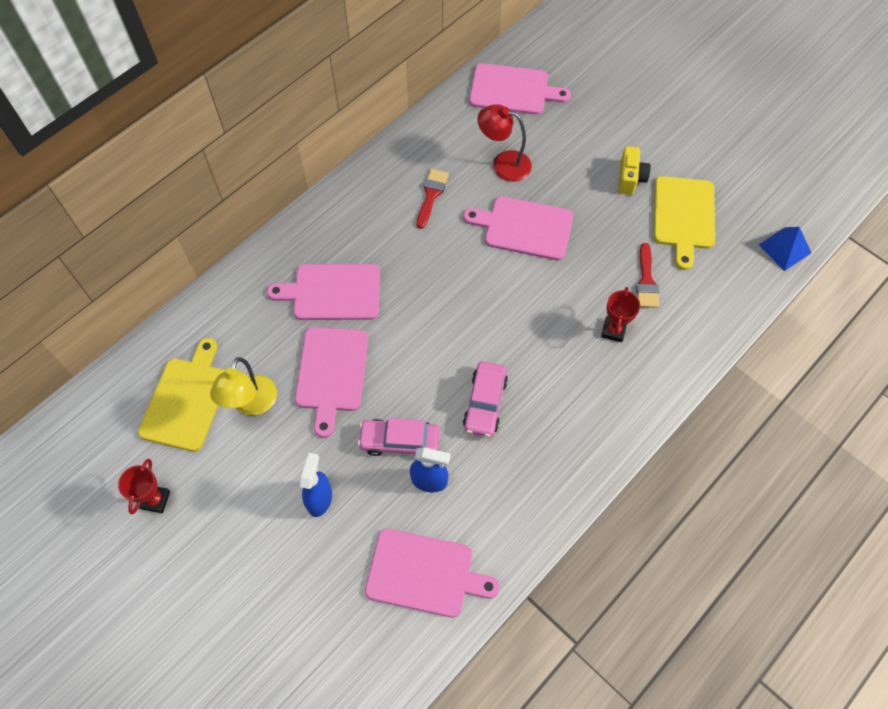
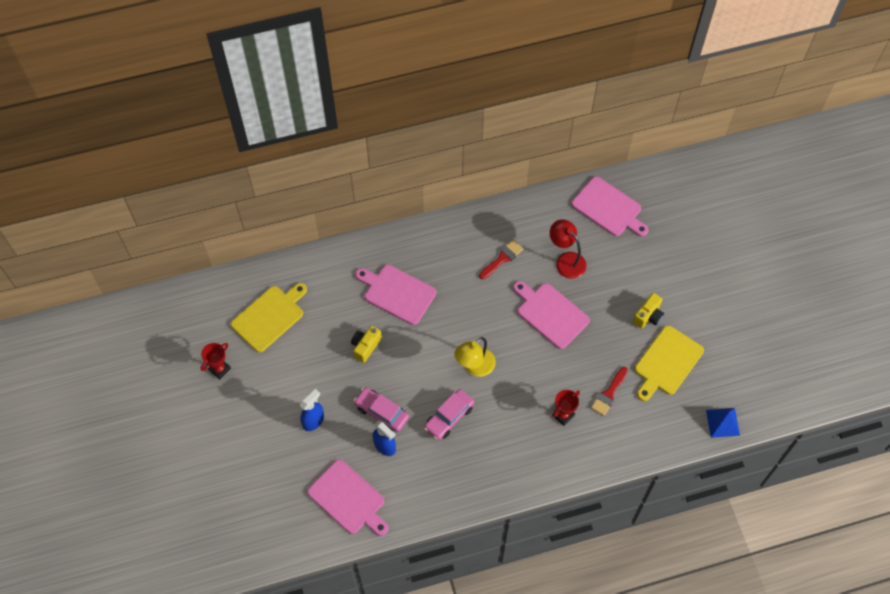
camera: 30 degrees right, 0 degrees up
(251, 404) = (306, 340): yellow lamp -> yellow lamp (475, 367)
(331, 373) = (365, 346): pink cutting board -> yellow camera

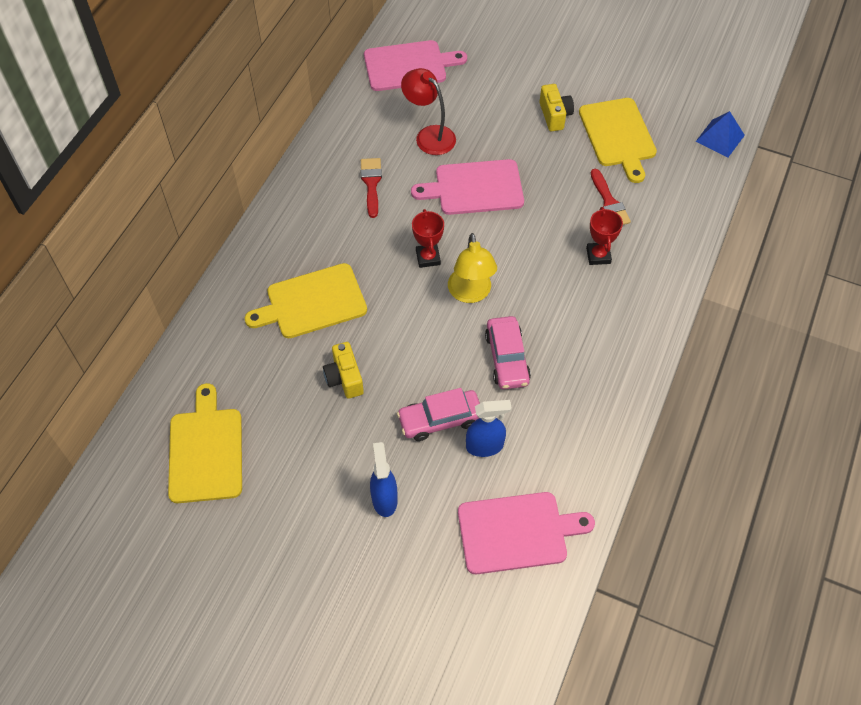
camera: 50 degrees left, 5 degrees down
(219, 369) = (215, 557): red trophy -> red trophy (428, 257)
(397, 293) = (312, 302): pink cutting board -> yellow cutting board
(566, 260) = (429, 135): red lamp -> red lamp turned 45 degrees clockwise

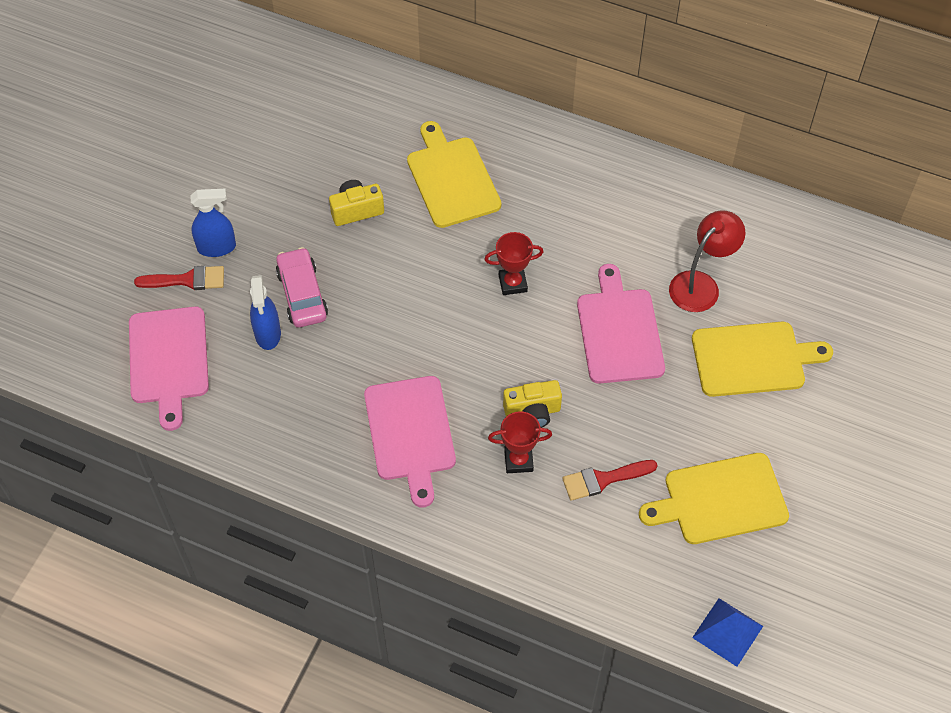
camera: 90 degrees right, 0 degrees up
(206, 450) = (282, 105): yellow cutting board -> yellow cutting board (753, 359)
(371, 183) = (620, 227): red brush -> red brush (187, 280)
(409, 66) = (819, 262): pink cutting board -> pink cutting board (410, 433)
(470, 293) = (462, 324): yellow lamp -> none
(507, 358) = (375, 358): pink car -> none
(554, 115) = (749, 425): yellow camera -> yellow camera (532, 412)

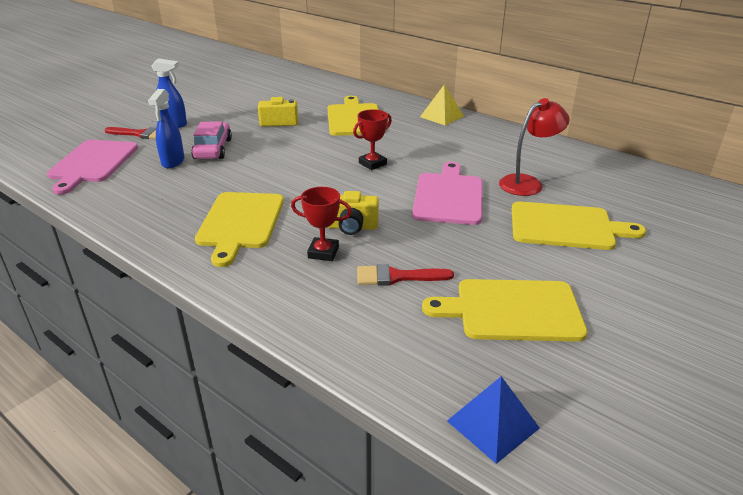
camera: 15 degrees right, 25 degrees down
(410, 433) = (240, 223): pink cutting board -> yellow cutting board
(512, 283) = (372, 163): red trophy -> red trophy turned 45 degrees counterclockwise
(565, 148) = (441, 116): none -> yellow pyramid

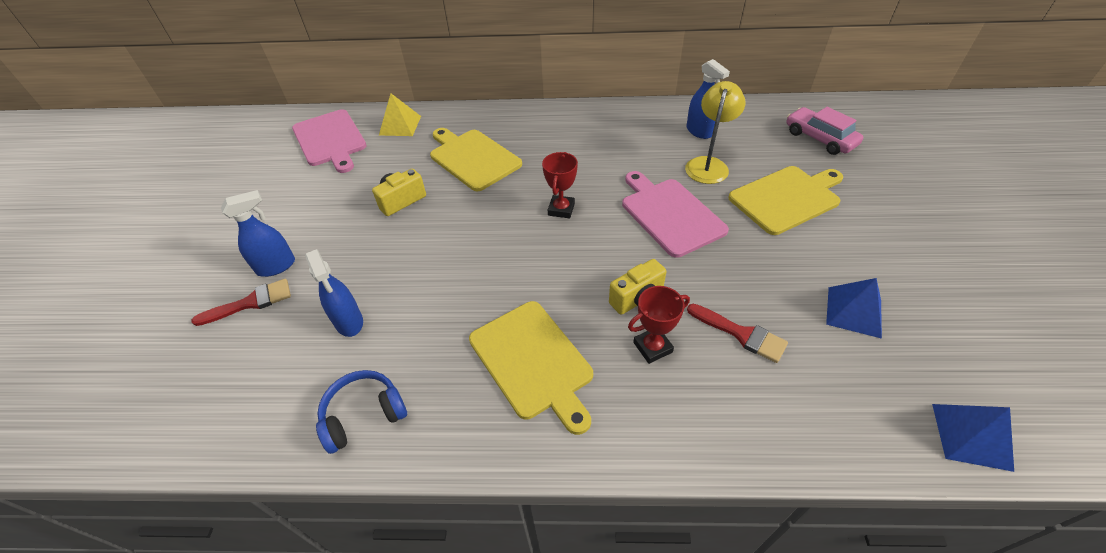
camera: 35 degrees left, 15 degrees up
(92, 163) = (244, 384): pink cutting board -> pink cutting board (330, 140)
(124, 201) = (364, 415): none -> blue headphones
(213, 149) = (373, 277): pink car -> pink car (819, 138)
(397, 277) = (741, 334): red brush -> red brush turned 105 degrees counterclockwise
(441, 116) = (550, 117): yellow pyramid -> yellow pyramid (400, 125)
(512, 310) = (854, 312): yellow cutting board -> blue pyramid
(527, 183) = (708, 164): red lamp -> yellow lamp
(552, 163) = (699, 131): none -> blue spray bottle

